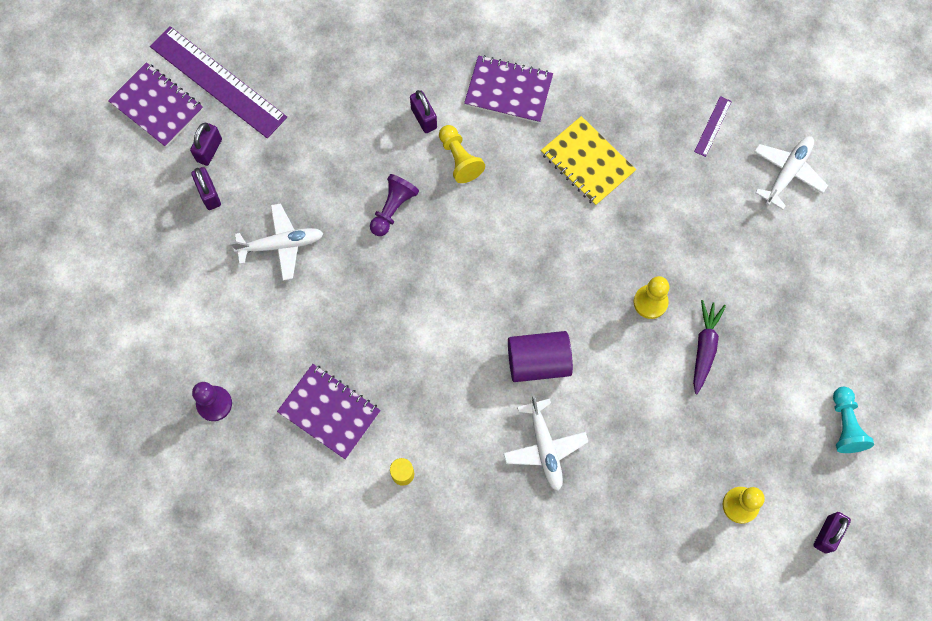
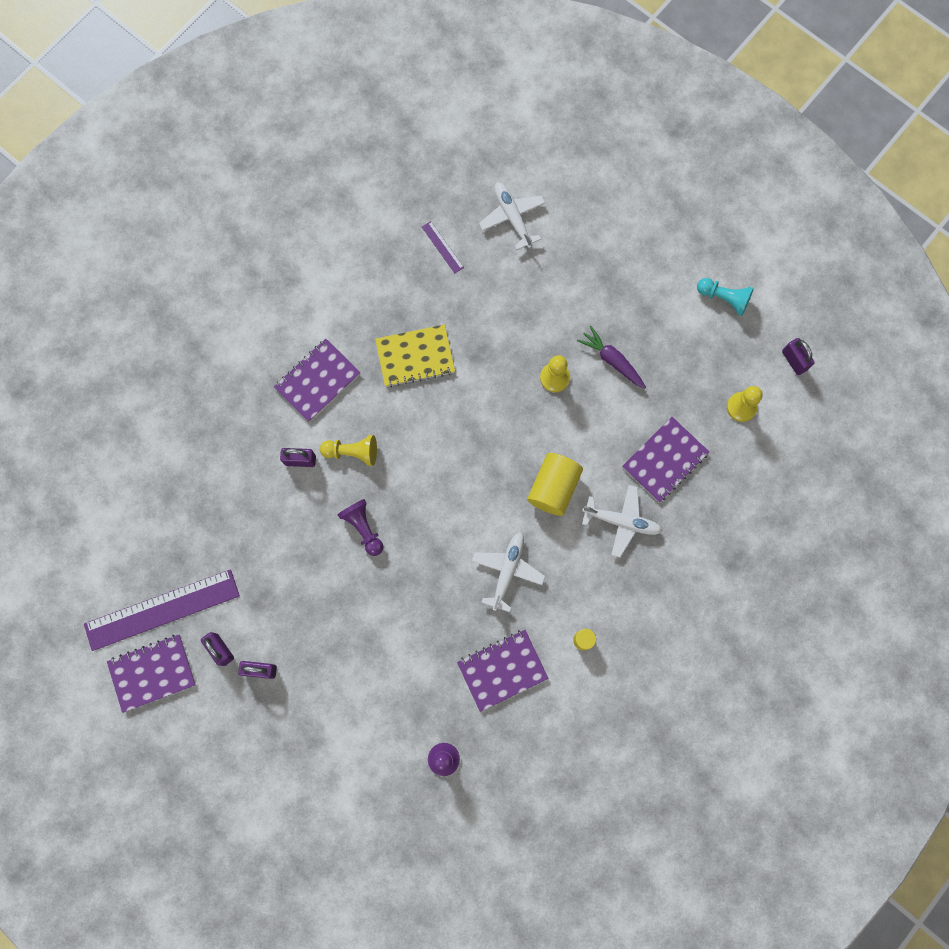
camera: 60 degrees left, 5 degrees up
(281, 245) = (340, 634): white plane -> white plane (507, 571)
(538, 362) = (553, 488): purple cylinder -> yellow cylinder
(634, 456) = (665, 460): none -> purple notebook

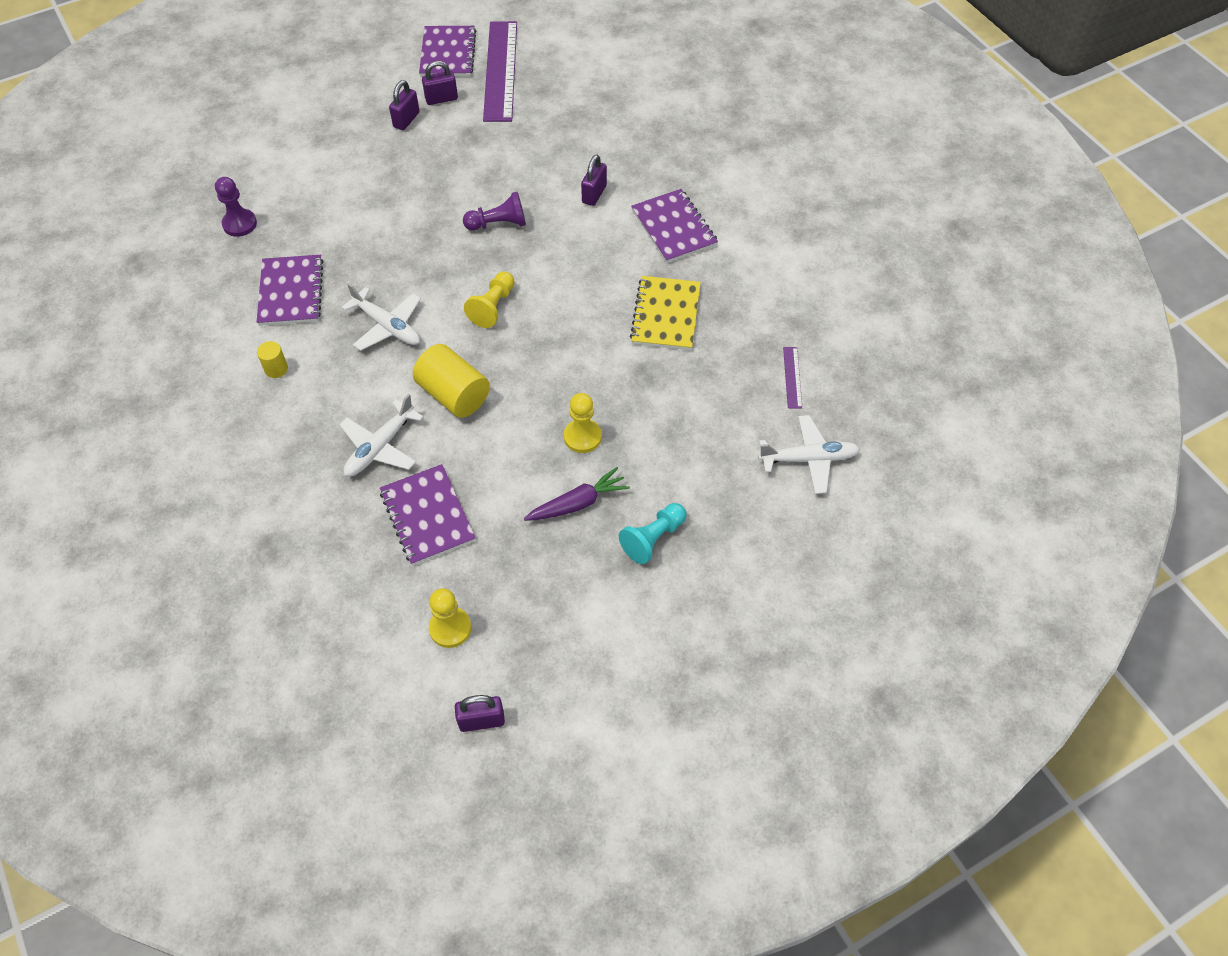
camera: 110 degrees right, 20 degrees down
(352, 452) = (582, 235): yellow pawn -> yellow pawn (493, 307)
(442, 247) = (792, 377): purple ruler -> purple ruler turned 75 degrees counterclockwise
(724, 298) = (606, 665): turquoise pawn -> turquoise pawn (653, 538)

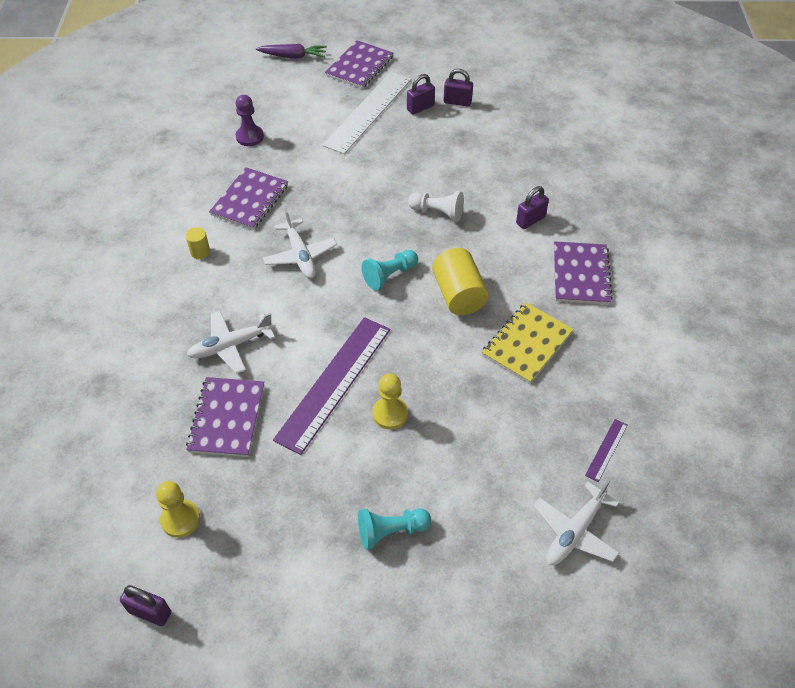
camera: 30 degrees right, 5 degrees down
(353, 145) = (368, 111): none -> white ruler
(448, 53) = (485, 70): purple notebook -> purple notebook (359, 66)
(454, 394) = (313, 331): yellow cylinder -> yellow cylinder (458, 295)
(493, 307) = (389, 275): yellow pawn -> turquoise pawn
(498, 224) = (437, 212): purple pawn -> white pawn
(500, 70) = (517, 97): purple ruler -> purple ruler (334, 383)
(578, 503) = (349, 468): purple carrot -> purple carrot (293, 56)
(808, 459) = (575, 531): white plane -> white plane turned 105 degrees clockwise

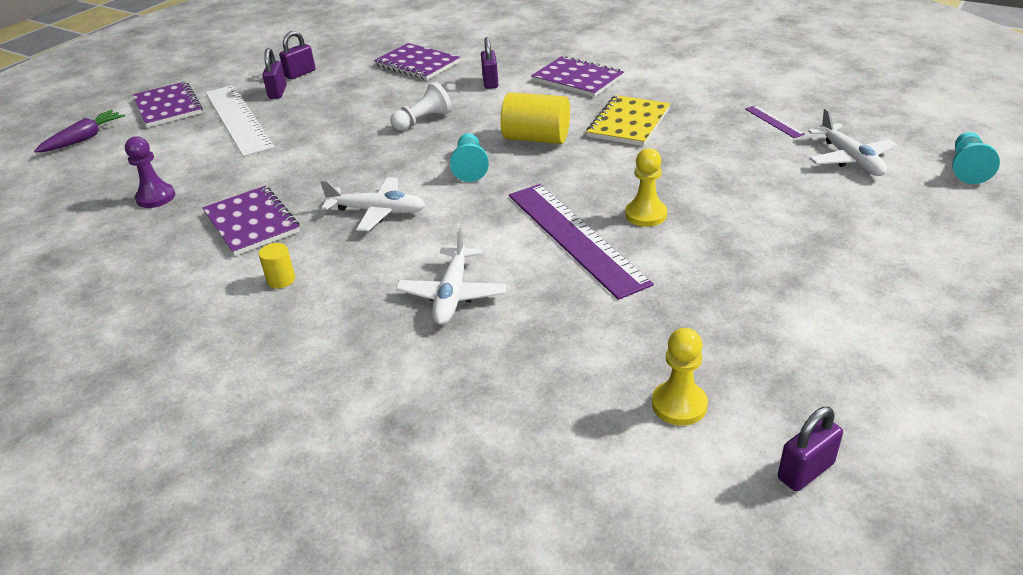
camera: 55 degrees left, 15 degrees down
(227, 418) = (557, 326): purple notebook -> purple notebook (417, 64)
(391, 531) = (792, 254): turquoise pawn -> turquoise pawn (967, 168)
(527, 344) = (628, 123): yellow notebook -> yellow notebook turned 45 degrees clockwise

